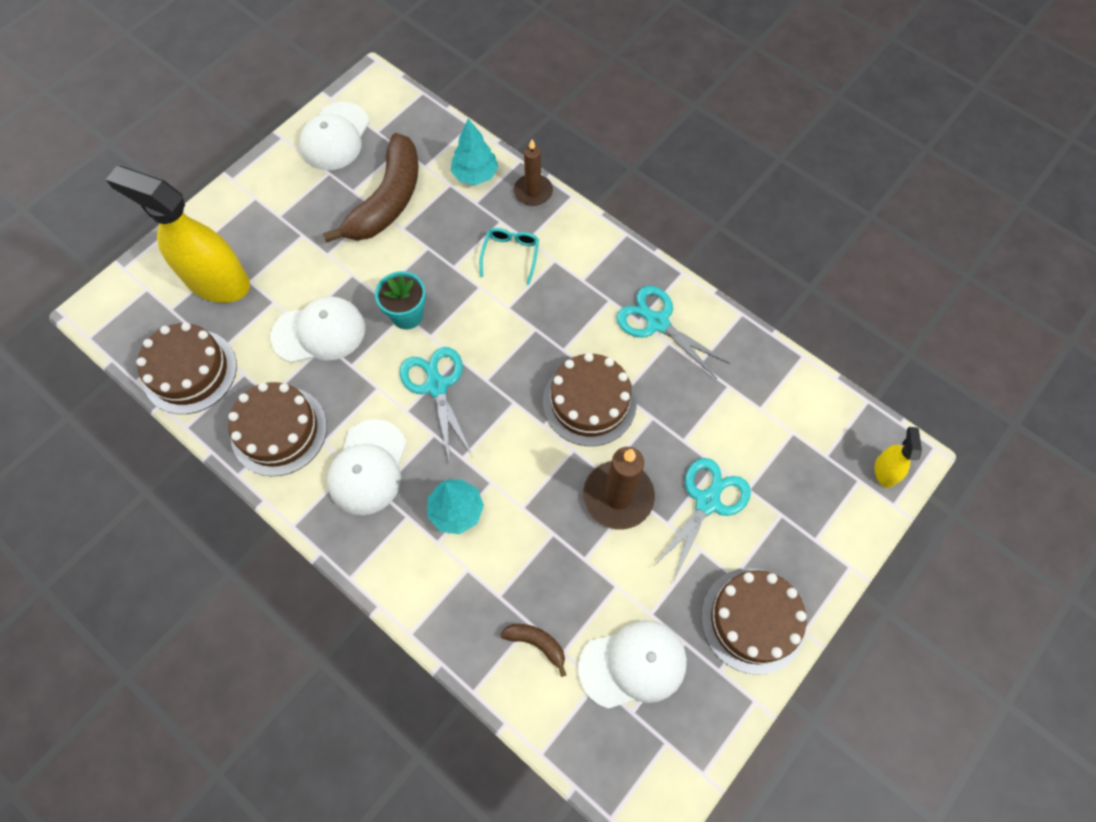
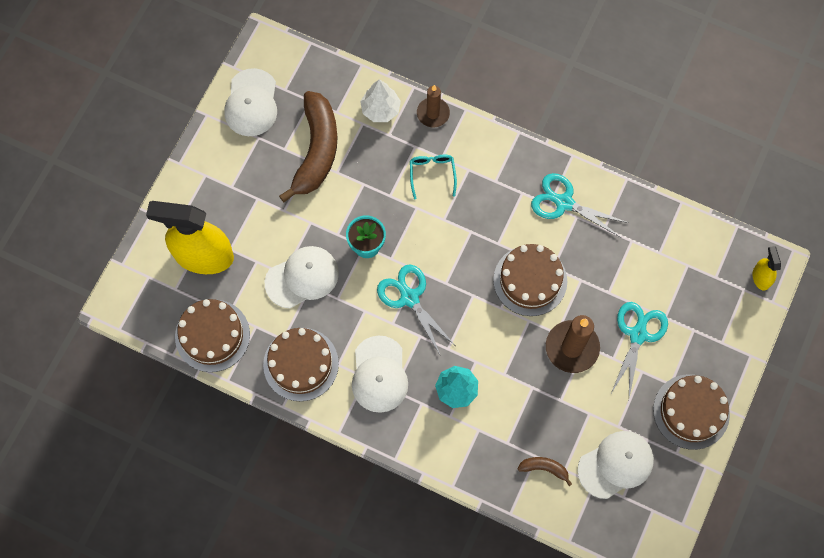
camera: 15 degrees left, 5 degrees up
(475, 174) = (380, 109): turquoise tree -> white tree

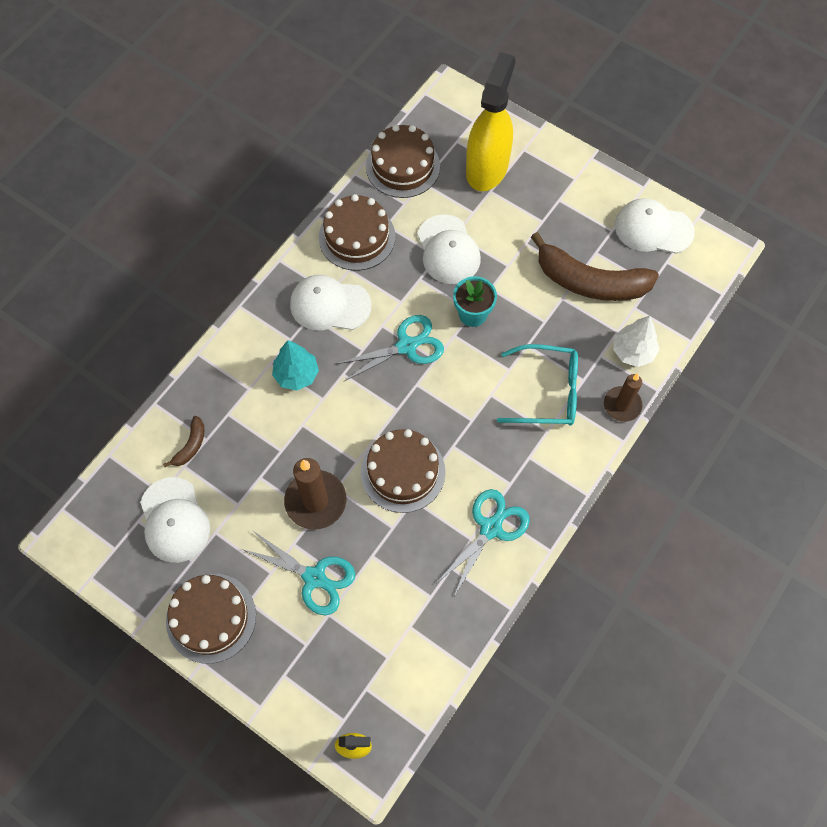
camera: 100 degrees right, 5 degrees down
(432, 174) = (546, 392): turquoise glasses -> turquoise glasses, size x1.63

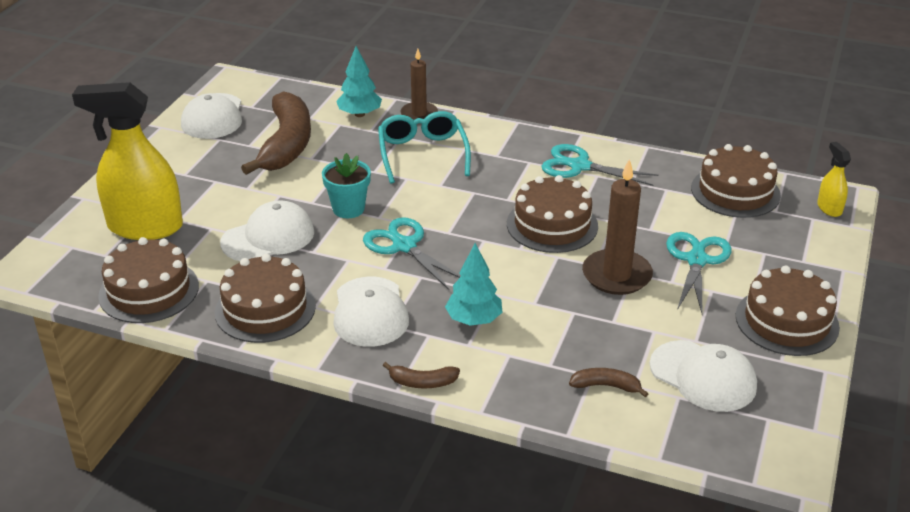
camera: 105 degrees left, 30 degrees down
(174, 520) = (703, 376): white cap -> white cap turned 75 degrees clockwise
(241, 323) = (422, 382): none -> brown banana
(408, 663) = (735, 191): none -> brown cake
(633, 351) = (359, 114): white tree -> turquoise tree

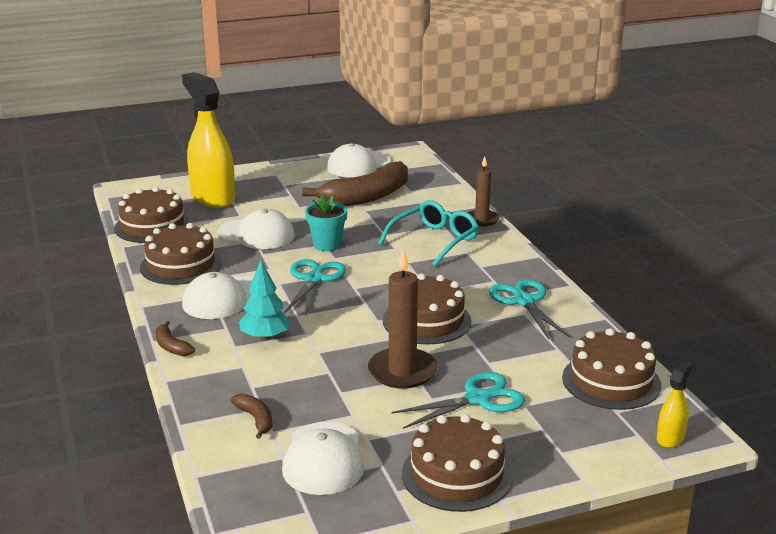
camera: 50 degrees right, 10 degrees down
(359, 114) = (444, 202): turquoise tree -> none

